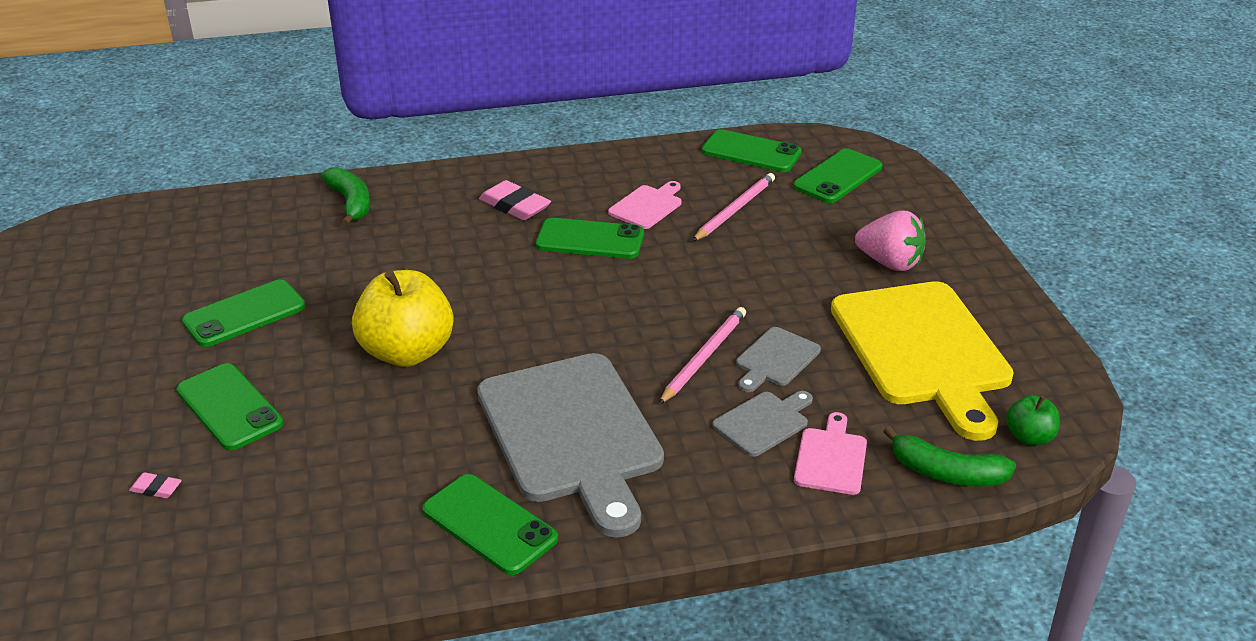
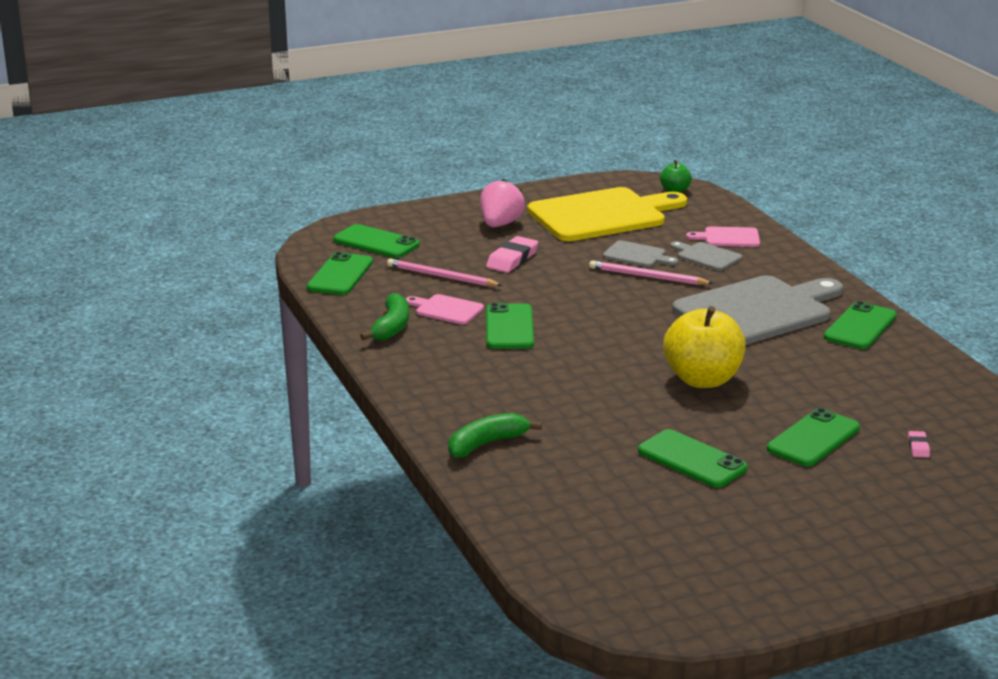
camera: 100 degrees left, 10 degrees down
(515, 206) = (465, 364): pink eraser -> pink eraser (512, 259)
(946, 473) = (721, 210): green banana -> green banana (391, 327)

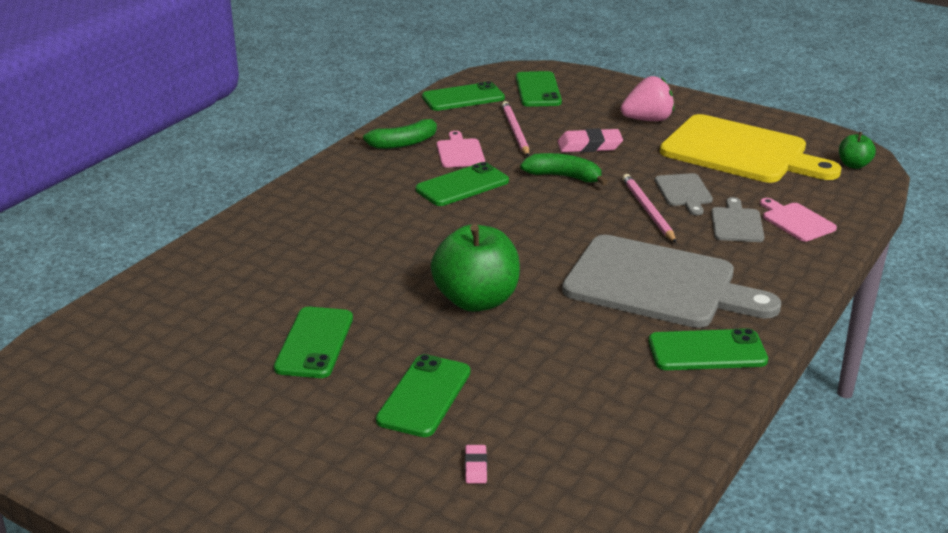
camera: 55 degrees right, 5 degrees up
(486, 444) = (249, 242): green banana -> green banana (564, 177)
(702, 380) = (476, 300): yellow apple -> green apple
(813, 439) = (424, 396): green phone -> green phone turned 75 degrees counterclockwise
(918, 447) = (475, 467): pink eraser -> pink eraser turned 60 degrees counterclockwise

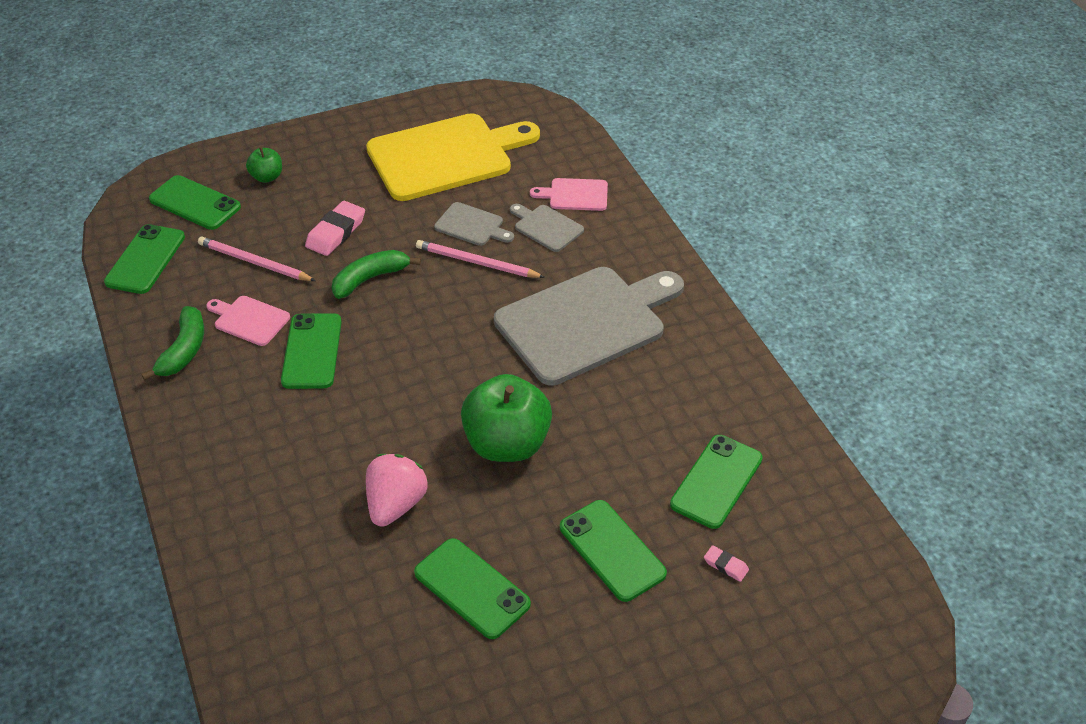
camera: 55 degrees left, 15 degrees up
(647, 120) = (333, 172): pink strawberry -> pink strawberry (396, 504)
(707, 351) = (693, 350): green phone -> green phone (716, 482)
(854, 165) = (531, 114): green apple -> green apple (267, 177)

